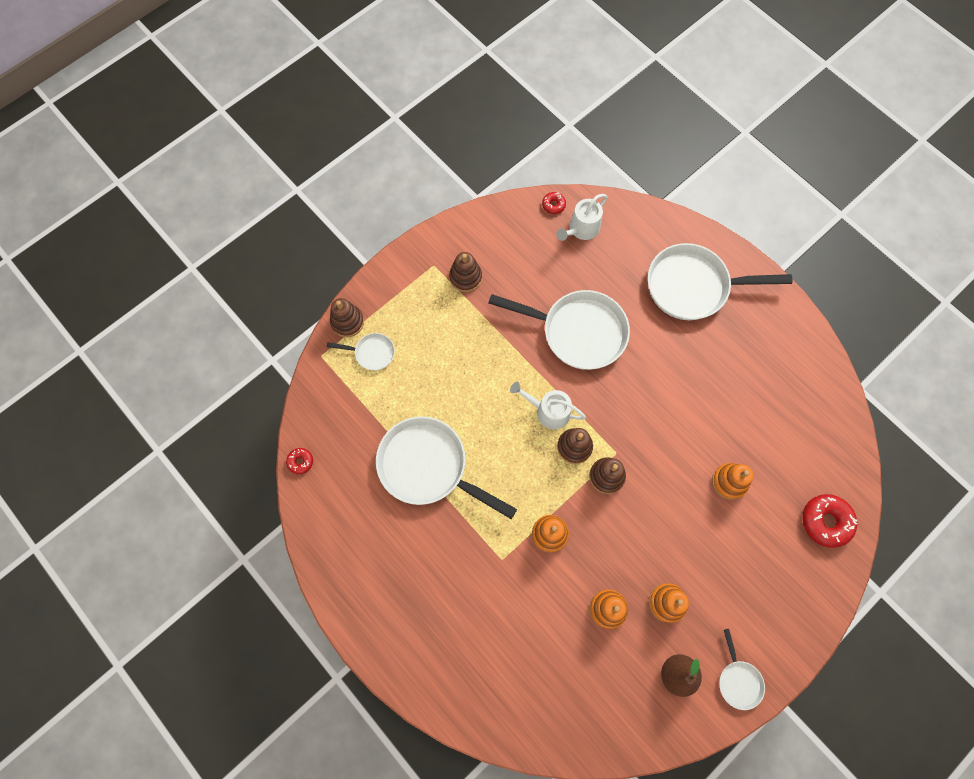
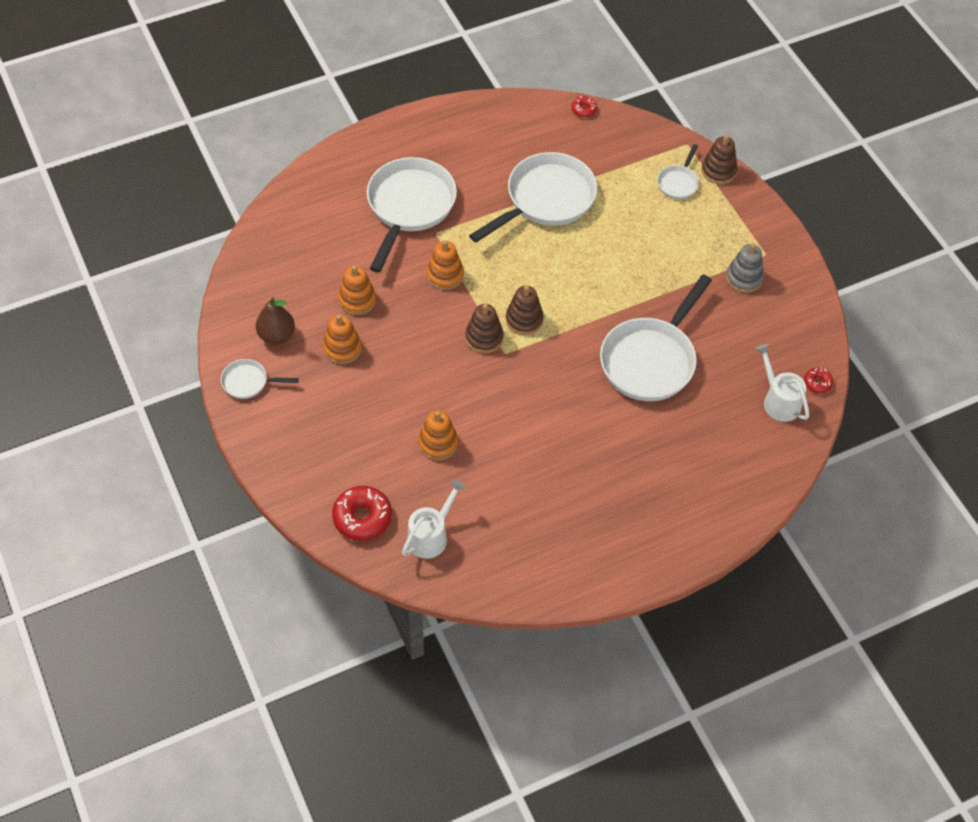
camera: 105 degrees right, 15 degrees down
(465, 277) = (744, 278): brown stacking toy -> grey stacking toy
(548, 411) = (569, 309): white watering can -> white watering can (431, 536)
(692, 286) = (675, 488): white pan -> white pan (409, 207)

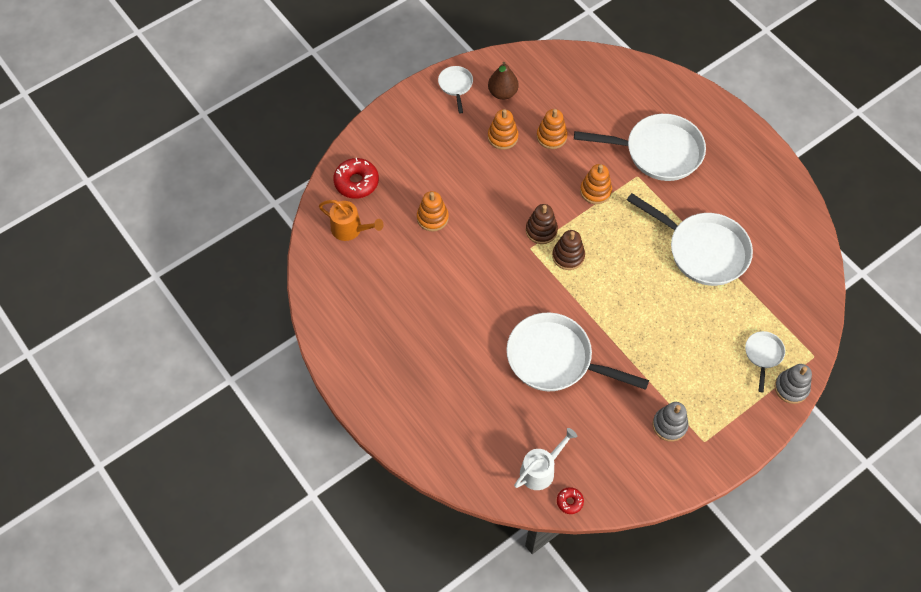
camera: 80 degrees right, 5 degrees up
(431, 536) = (350, 229): white watering can -> orange watering can
(584, 110) = (821, 263): red donut -> none
(678, 183) = (763, 355): white pan -> white pan turned 90 degrees clockwise
(718, 171) = (791, 388): brown stacking toy -> grey stacking toy

